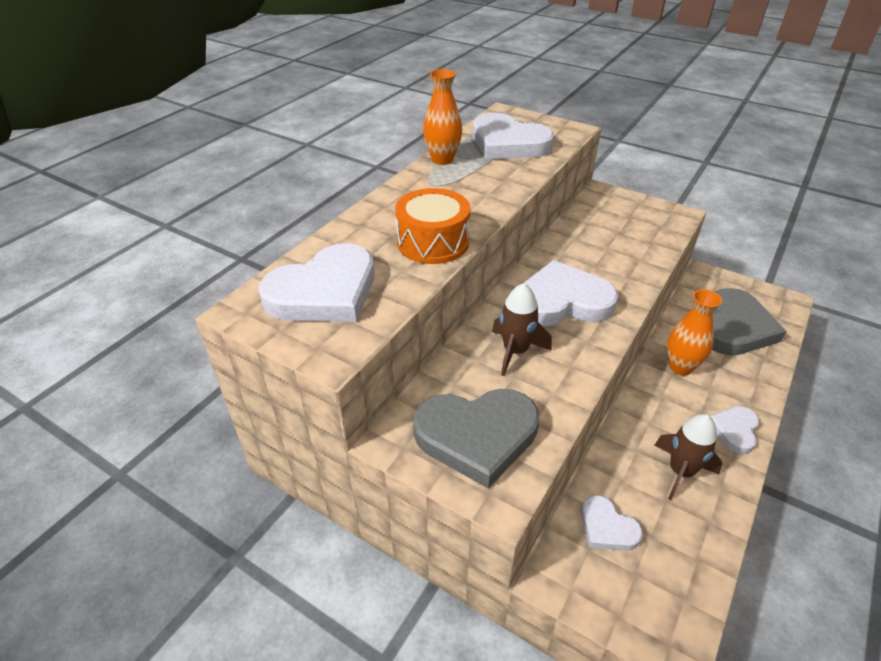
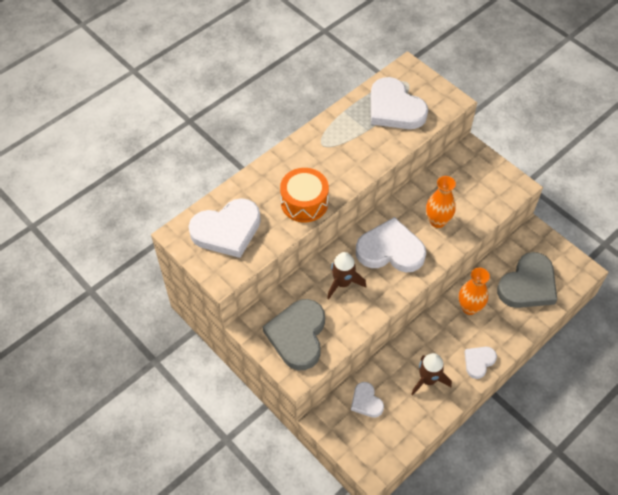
camera: 15 degrees right, 15 degrees up
(442, 159) = (338, 118): orange vase -> orange vase (437, 221)
(477, 436) = (298, 336): grey heart -> grey heart turned 90 degrees clockwise

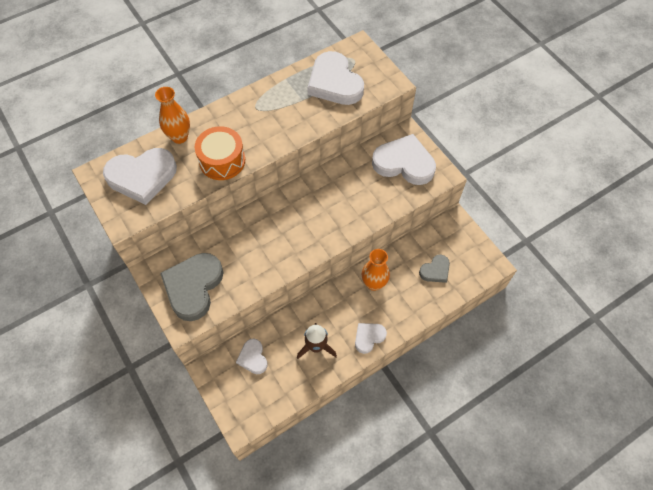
camera: 10 degrees right, 5 degrees up
(342, 283) = (250, 243): brown rocket -> none
(390, 250) = (303, 218): white heart -> white heart (404, 163)
(437, 221) = (356, 197): orange vase -> orange vase (179, 137)
(528, 285) = (435, 270): grey heart -> grey heart, size x0.52

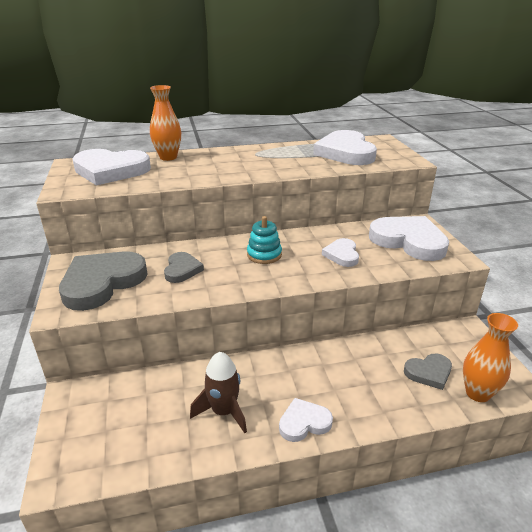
camera: 20 degrees right, 30 degrees down
(222, 161) = (197, 174): orange drum -> none
(245, 253) = (182, 270): none -> grey heart
(253, 358) = (133, 399): white heart -> white heart (342, 255)
(300, 215) = (264, 255): none -> turquoise stacking toy
(374, 283) = (335, 364): orange vase -> orange vase (477, 393)

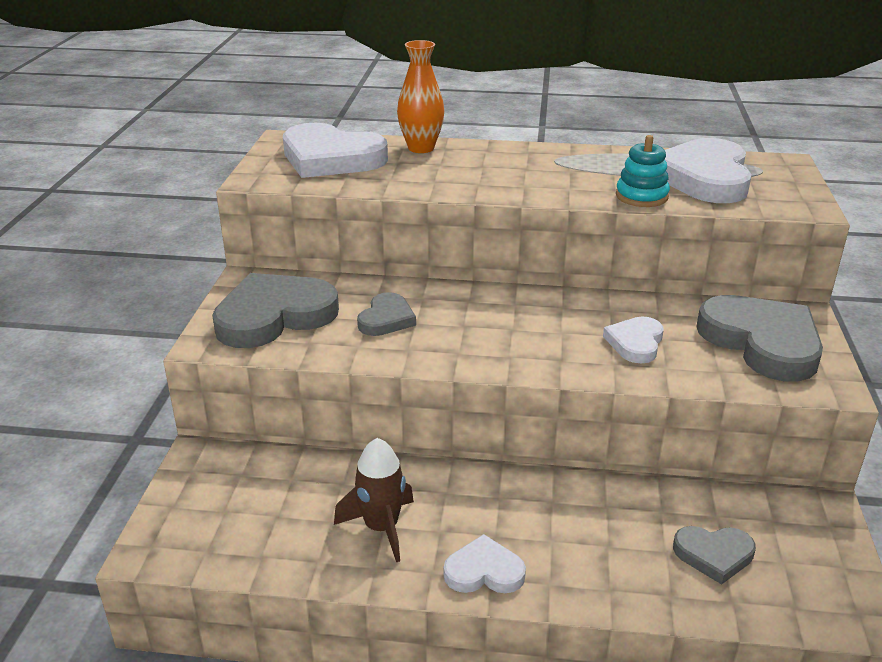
camera: 20 degrees right, 0 degrees up
(264, 255) = (514, 320): turquoise stacking toy -> turquoise stacking toy (641, 196)
(409, 241) = (762, 342): white heart -> grey heart
(477, 393) = (777, 604): orange vase -> none

